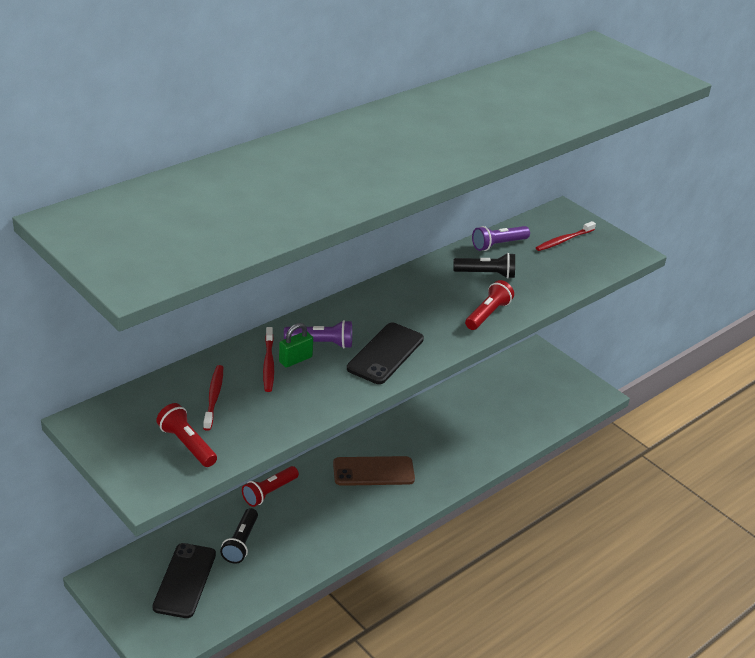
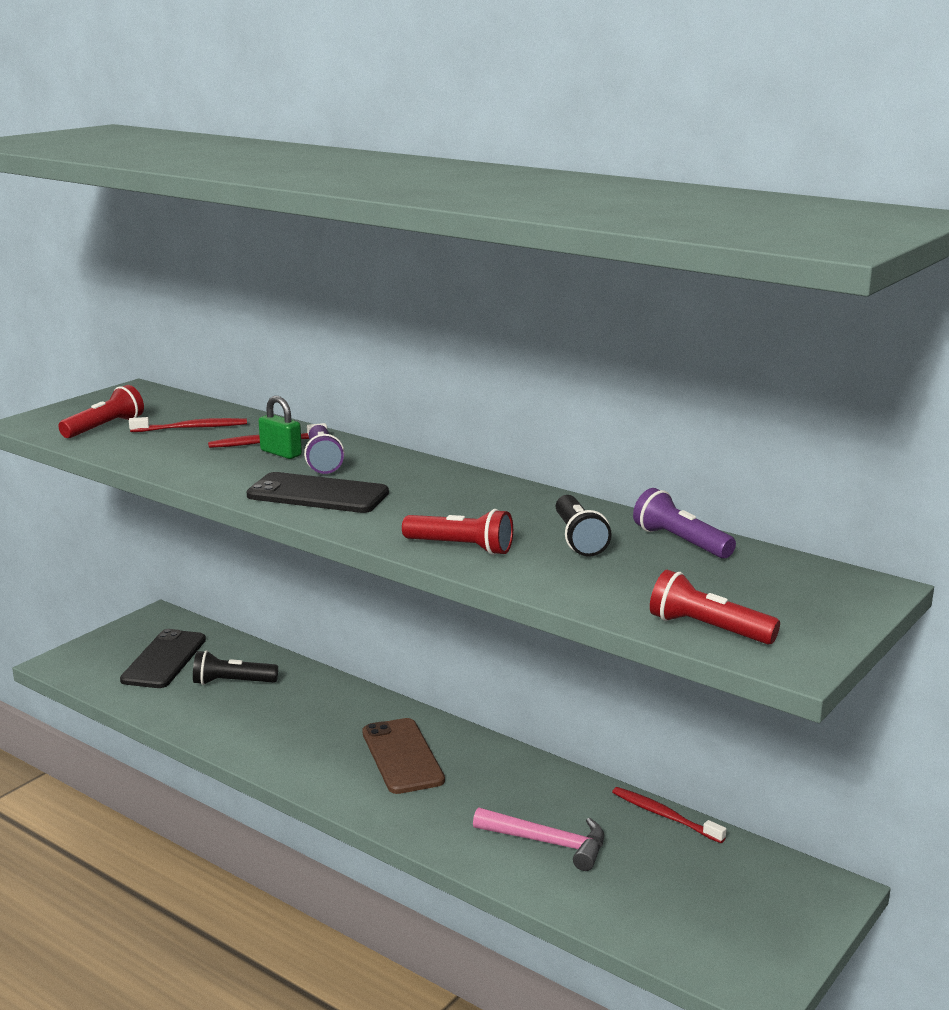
camera: 80 degrees right, 15 degrees down
(185, 580) = (164, 660): black phone -> black phone turned 75 degrees counterclockwise
(269, 492) = (328, 686): red flashlight -> red flashlight (708, 629)
(478, 431) = (548, 843): none -> pink hammer
(563, 240) = (757, 592): red toothbrush -> red toothbrush (664, 815)

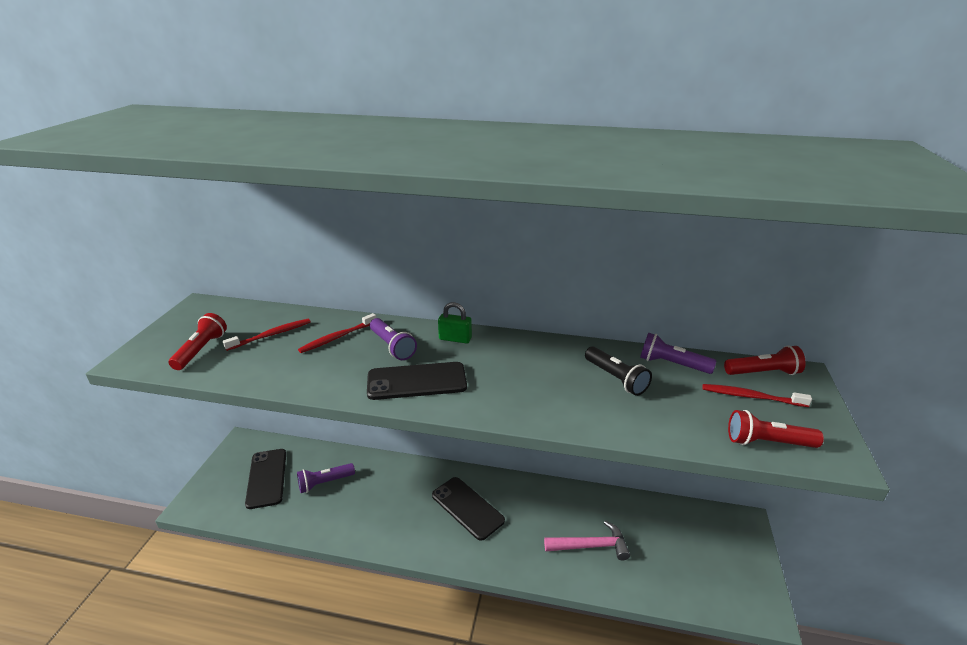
camera: 25 degrees left, 10 degrees up
(232, 682) = (325, 483): black flashlight -> purple flashlight
(281, 453) = (356, 345): green padlock -> green padlock (455, 339)
(402, 756) = (467, 508): brown phone -> black phone
(461, 547) = (556, 409): red flashlight -> red flashlight (763, 373)
(664, 815) = (633, 500): red toothbrush -> red toothbrush (750, 396)

